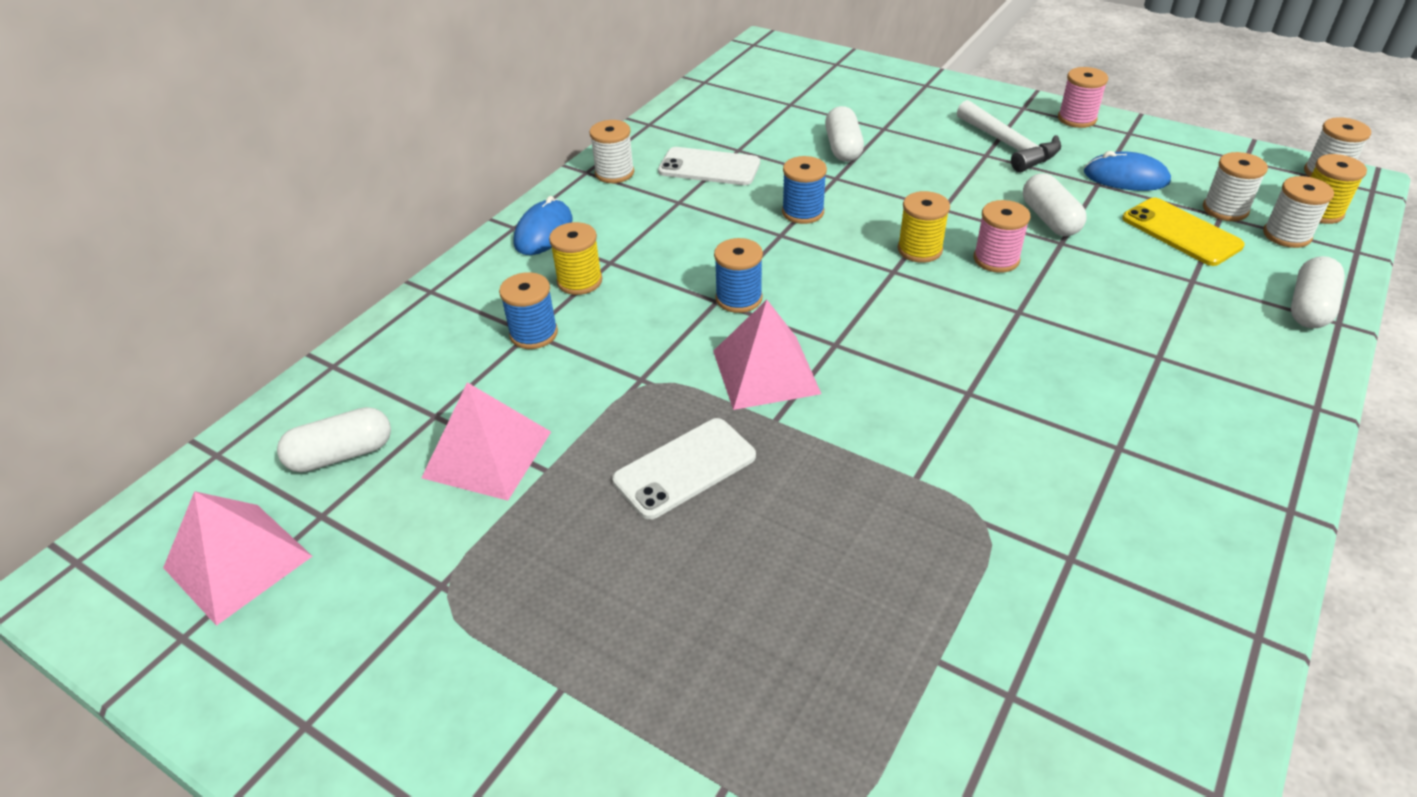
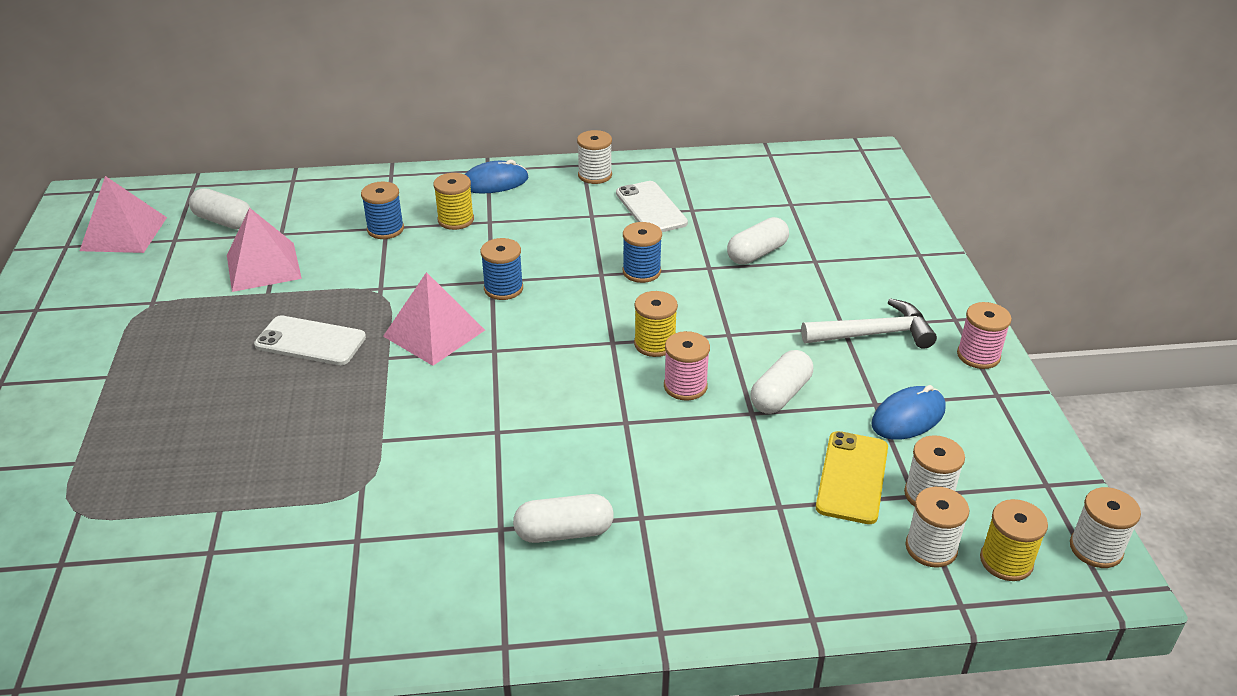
camera: 50 degrees right, 5 degrees down
(1009, 146) = (874, 334): white hammer -> white hammer turned 120 degrees counterclockwise
(1126, 177) = (908, 417): blue mouse -> blue mouse turned 75 degrees clockwise
(1309, 307) = (816, 592): white capsule -> white capsule (564, 532)

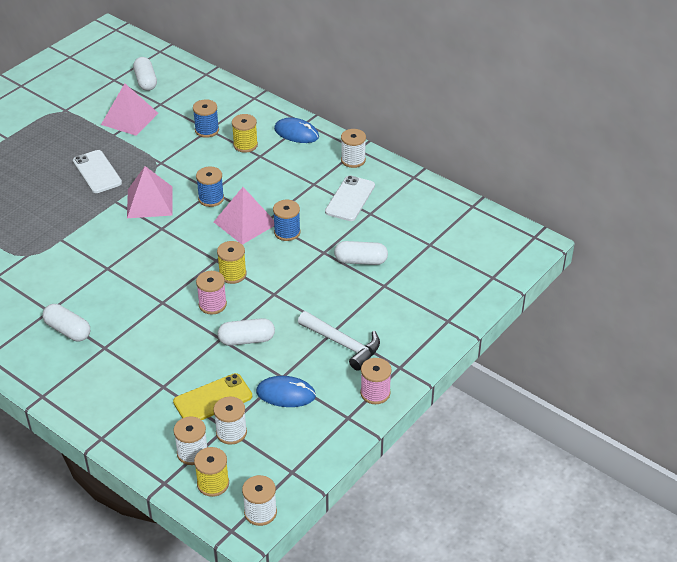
camera: 45 degrees right, 5 degrees up
(124, 233) = (99, 63): pink pyramid -> pink pyramid (245, 223)

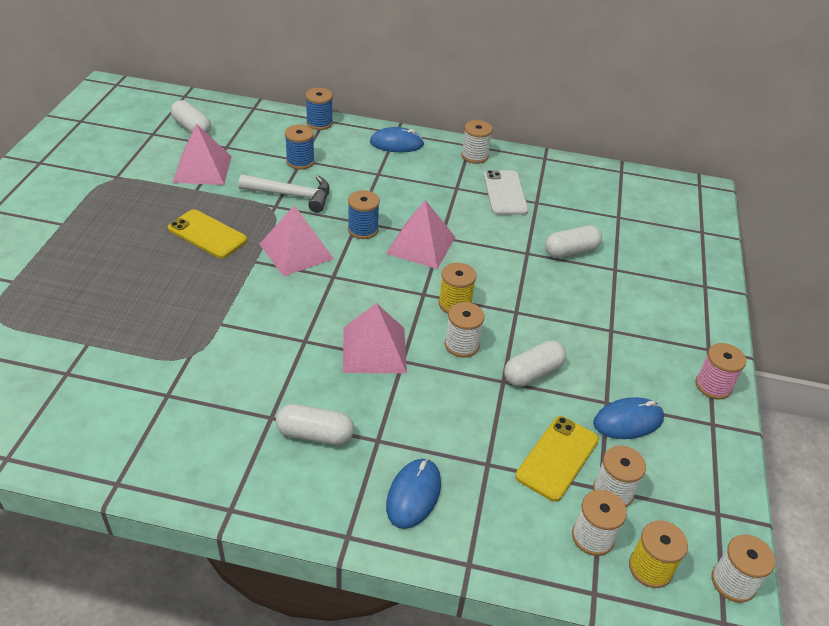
camera: 30 degrees left, 0 degrees up
(97, 172) = (207, 234): white phone -> yellow phone
(100, 387) = (413, 495): none -> blue mouse
(149, 288) = (374, 349): none -> pink pyramid
(212, 304) = (462, 345): pink spool -> white spool
(245, 145) = (354, 167): yellow spool -> none
(287, 232) = (473, 243): blue spool -> blue spool (319, 123)
(343, 344) = (634, 343): white hammer -> white hammer (292, 195)

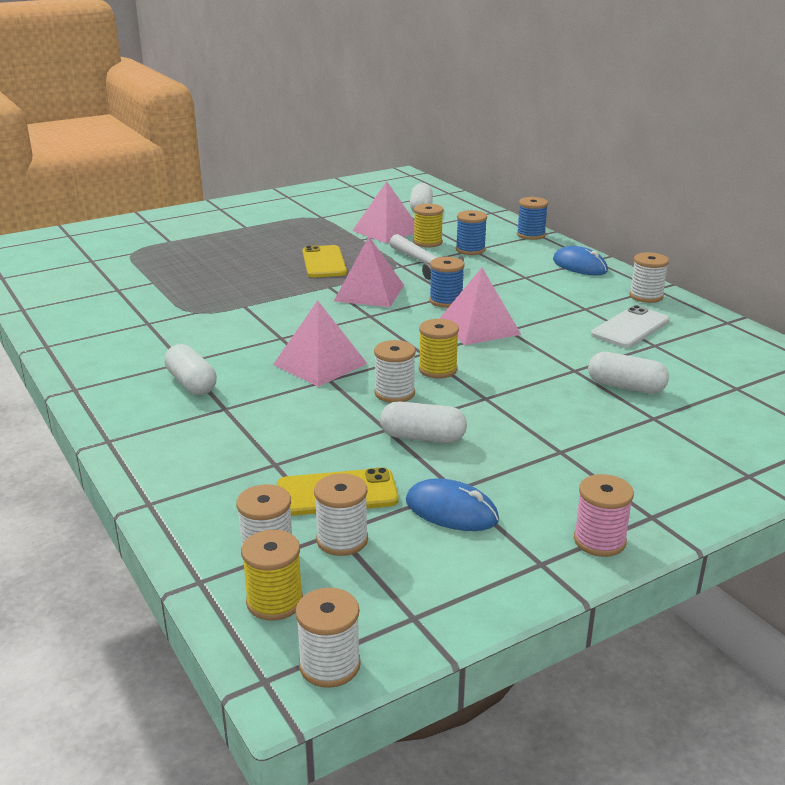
camera: 50 degrees right, 15 degrees down
(256, 168) = (428, 242): none -> yellow spool
(413, 495) = (189, 447): blue mouse -> none

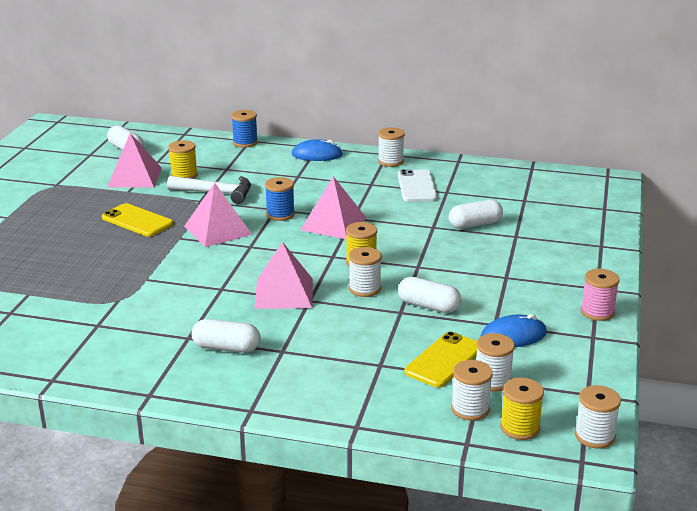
camera: 45 degrees left, 0 degrees up
(422, 437) = (428, 306): white capsule -> white capsule turned 60 degrees clockwise
(470, 250) = (225, 170): blue spool -> none

